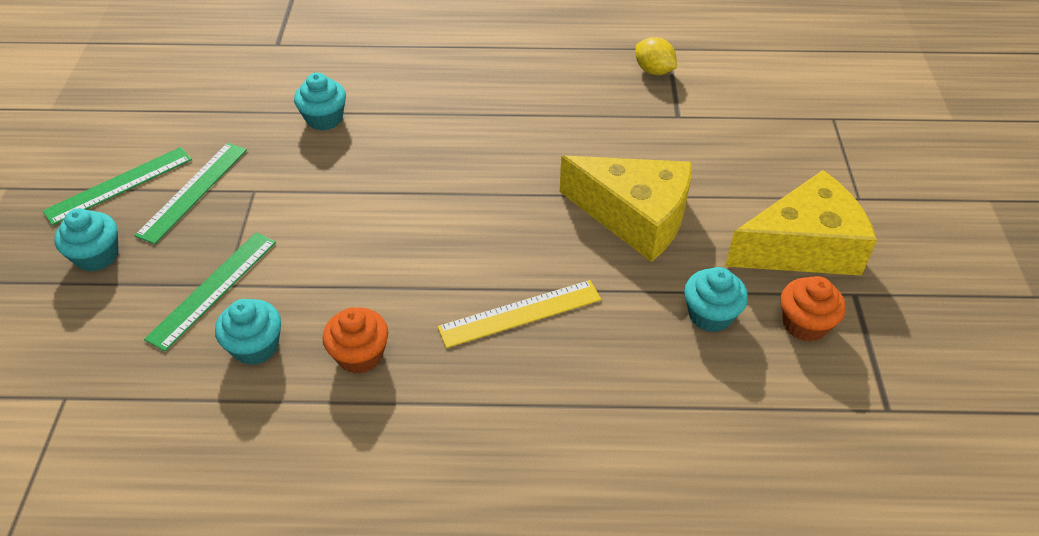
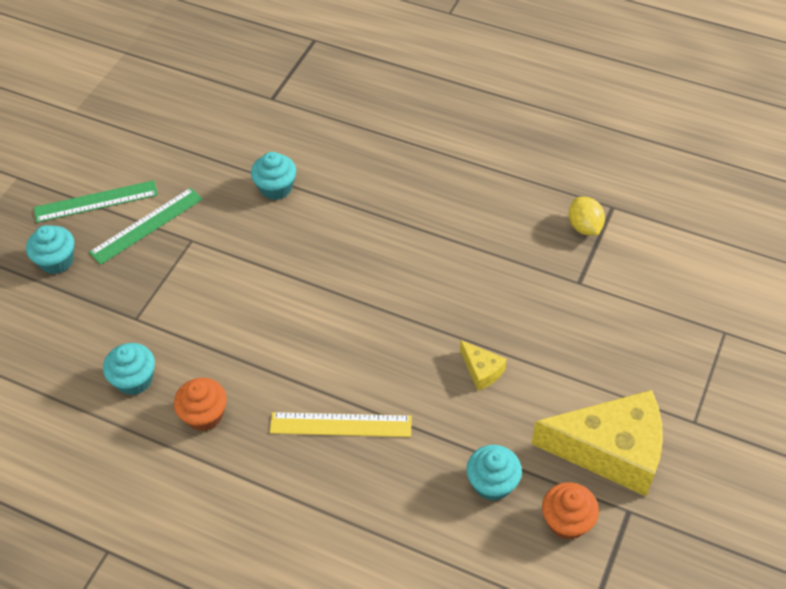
camera: 25 degrees right, 5 degrees up
(213, 289) = (125, 319): green ruler -> none
(635, 217) = (481, 370): yellow cheese -> yellow cheese, size x0.43

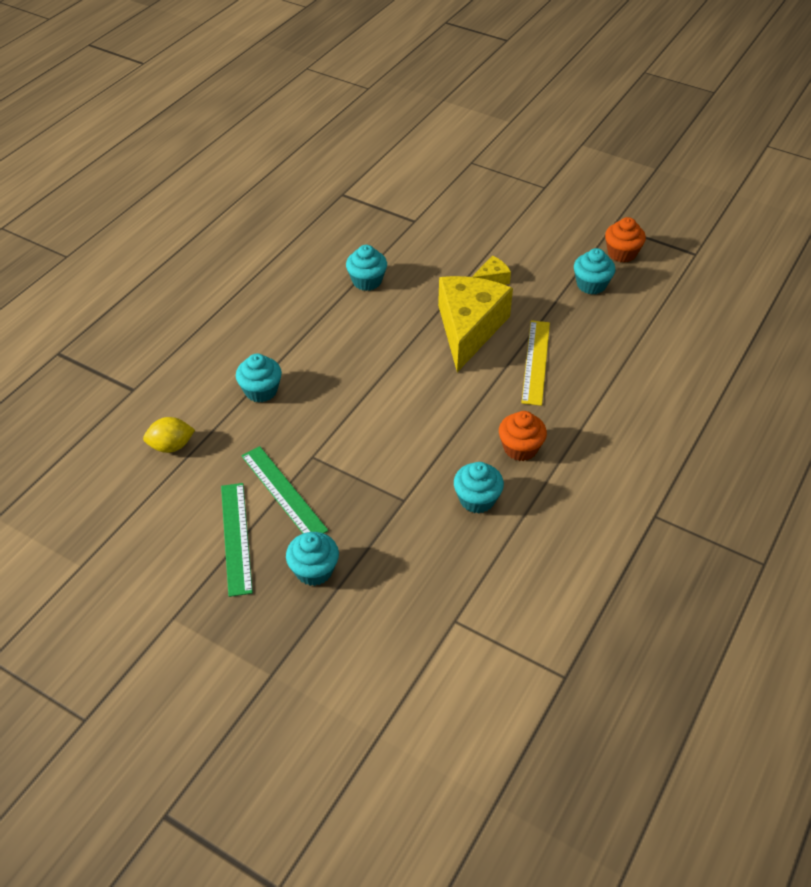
camera: 85 degrees left, 5 degrees down
(455, 250) = (367, 281): none -> turquoise cupcake
(584, 227) = (359, 210): yellow lemon -> yellow lemon (171, 446)
(611, 451) = (566, 226): yellow cheese -> yellow cheese (469, 328)

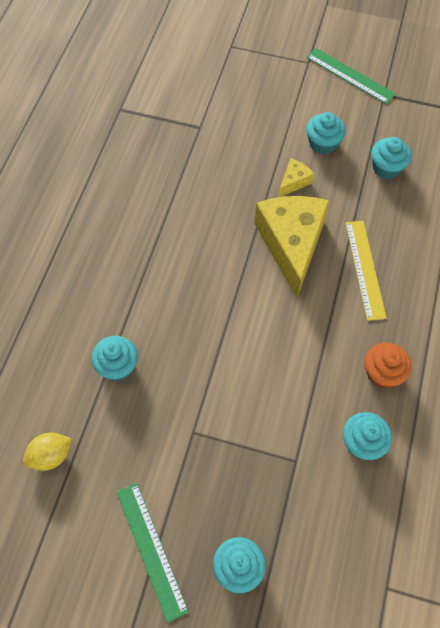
camera: 15 degrees left, 15 degrees up
(283, 492) = (179, 483): green ruler -> green ruler (350, 76)
(367, 281) = (178, 209): turquoise cupcake -> turquoise cupcake (323, 143)
(622, 253) = (402, 125): orange cupcake -> none

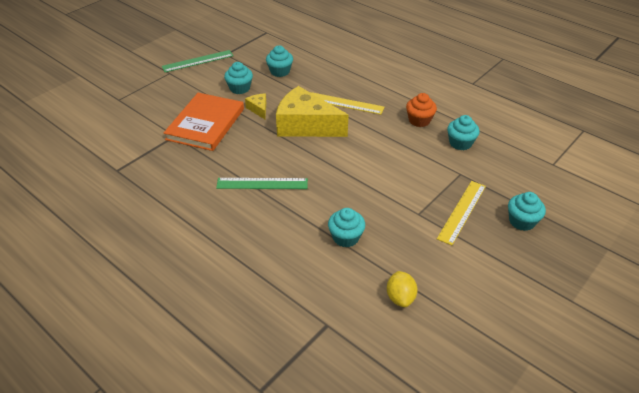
camera: 65 degrees left, 20 degrees down
(151, 549) = (496, 261): green ruler -> green ruler (262, 183)
(221, 484) = (462, 211): none -> yellow ruler
(236, 144) = (205, 124): none -> orange book

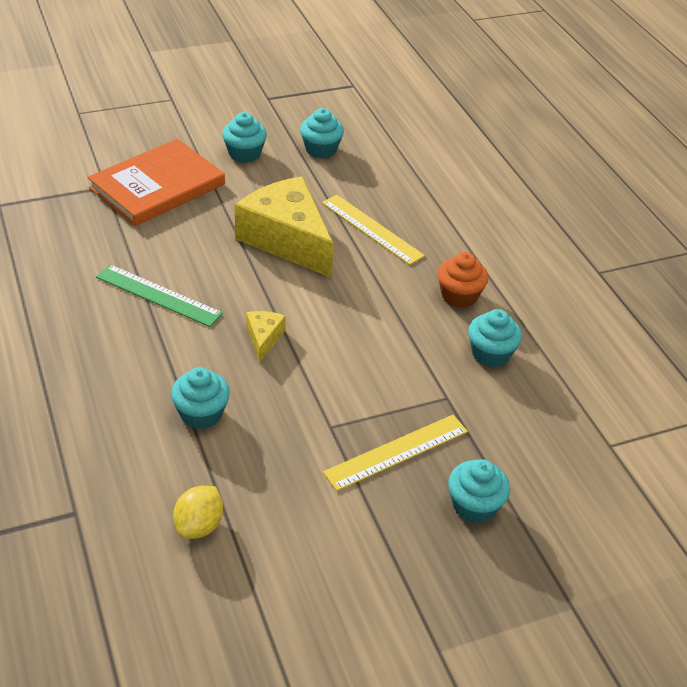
camera: 25 degrees right, 0 degrees up
(198, 61) = (222, 95): green ruler -> none
(258, 109) = (244, 192): yellow cheese -> yellow cheese (264, 338)

